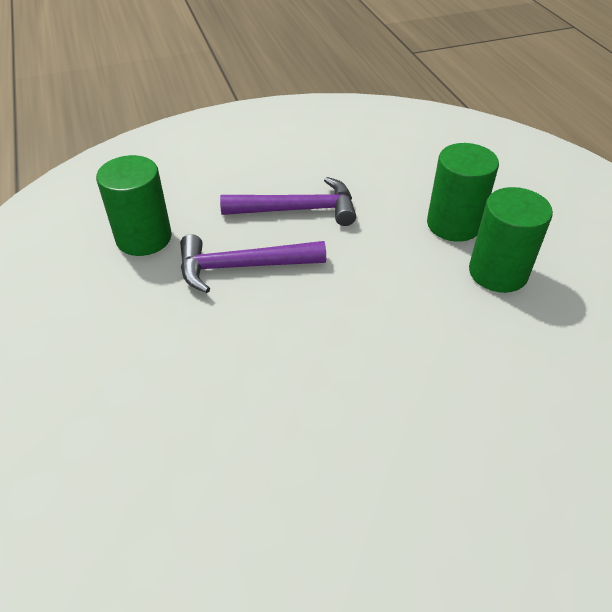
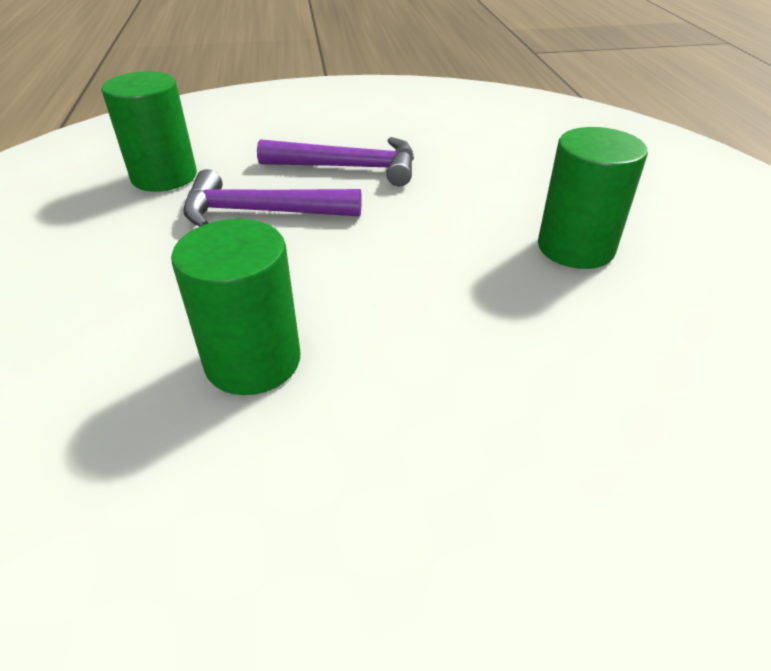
camera: 10 degrees right, 5 degrees down
(453, 224) = (532, 196): green cylinder -> green cylinder (253, 361)

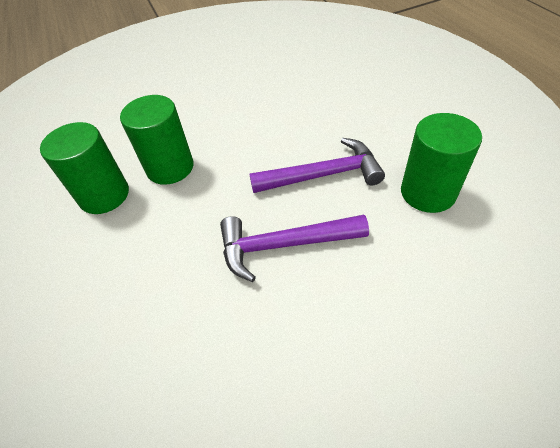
camera: 170 degrees right, 10 degrees up
(253, 361) = (267, 94): green cylinder -> green cylinder (170, 167)

